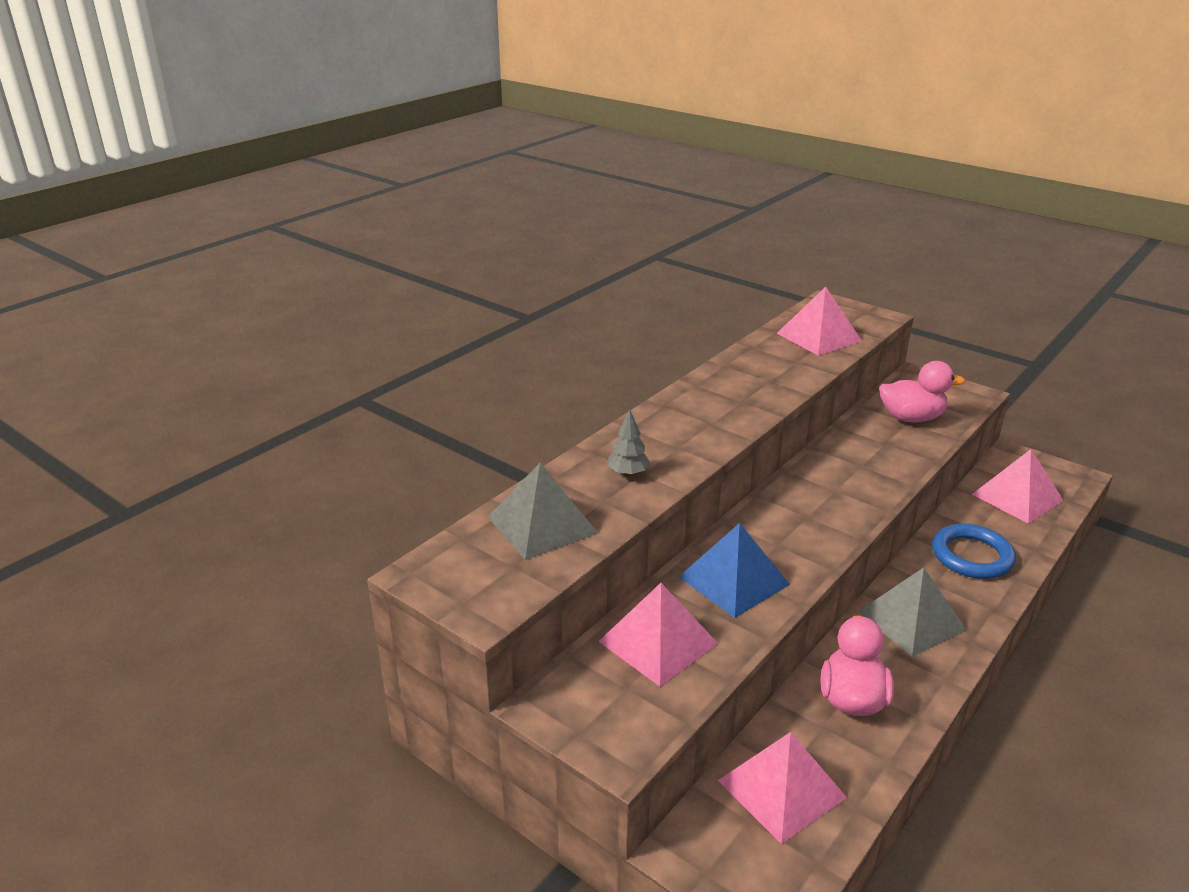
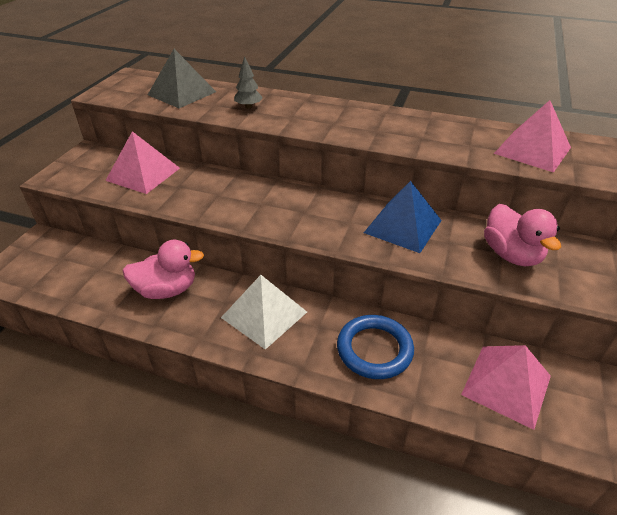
camera: 70 degrees right, 10 degrees up
(734, 580) = (212, 191): blue pyramid -> blue pyramid (403, 226)
(782, 789) = (84, 268): pink pyramid -> none
(911, 620) = (264, 314): grey pyramid -> white pyramid

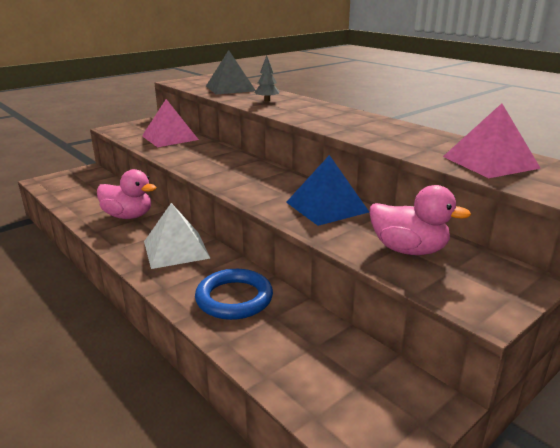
camera: 30 degrees right, 15 degrees down
(506, 385) = (326, 366): pink pyramid -> none
(511, 254) = (408, 250): pink duck -> pink duck turned 75 degrees counterclockwise

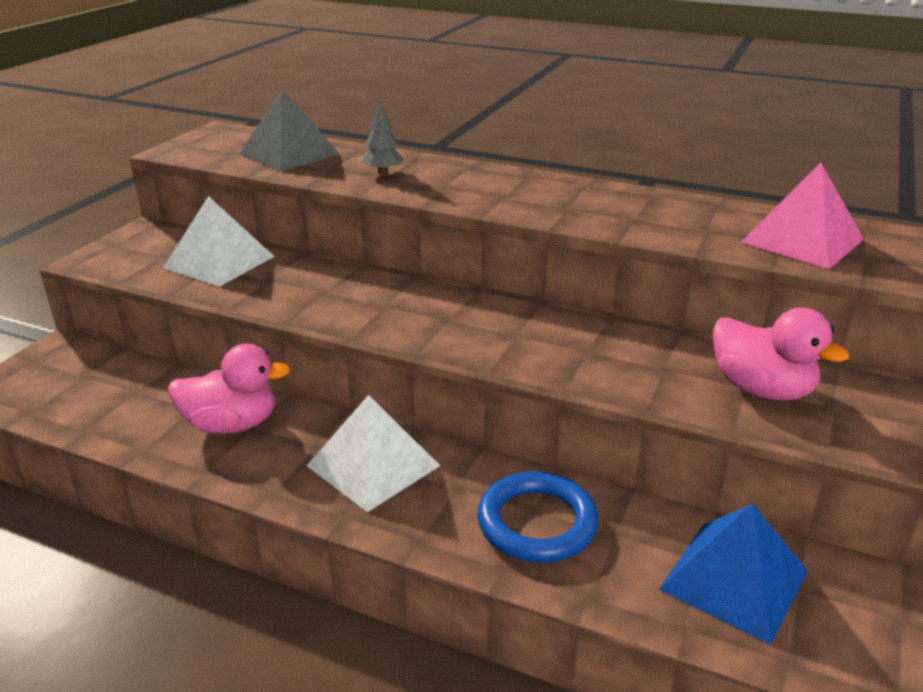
camera: 25 degrees left, 5 degrees up
(169, 137) = (219, 262): pink pyramid -> white pyramid
(326, 207) = (597, 344): blue pyramid -> blue pyramid (734, 580)
(408, 250) = (761, 389): pink duck -> pink duck turned 45 degrees clockwise

